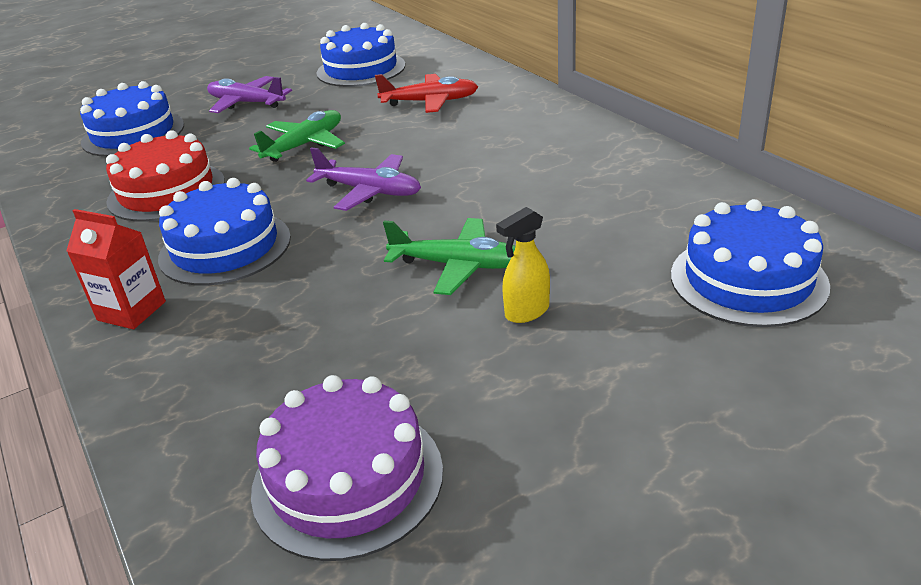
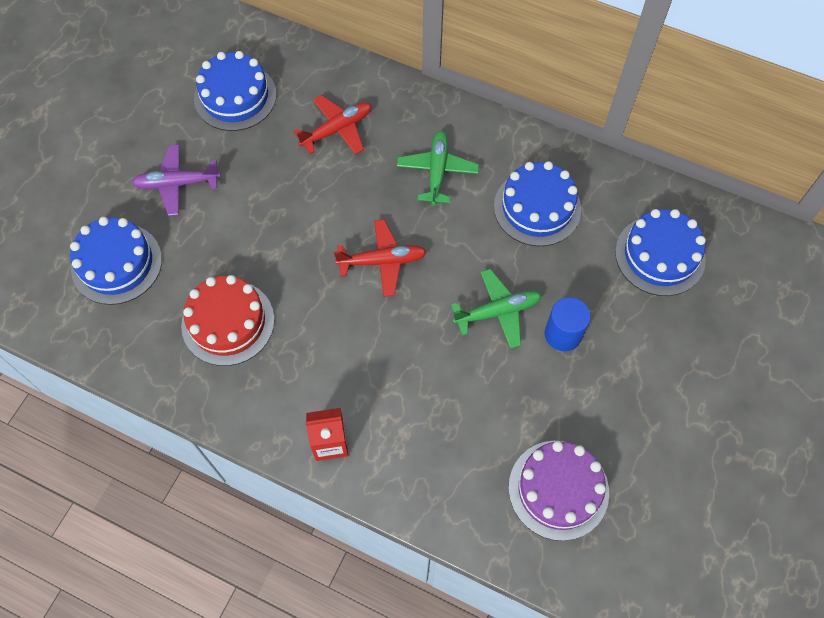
camera: 35 degrees left, 30 degrees up
(225, 247) = (334, 360): blue cake -> blue cake (537, 207)
(305, 145) = (284, 224): green plane -> green plane (437, 171)
(370, 191) = (382, 261): purple plane -> red plane
(526, 312) = (563, 334): yellow spray bottle -> blue cylinder

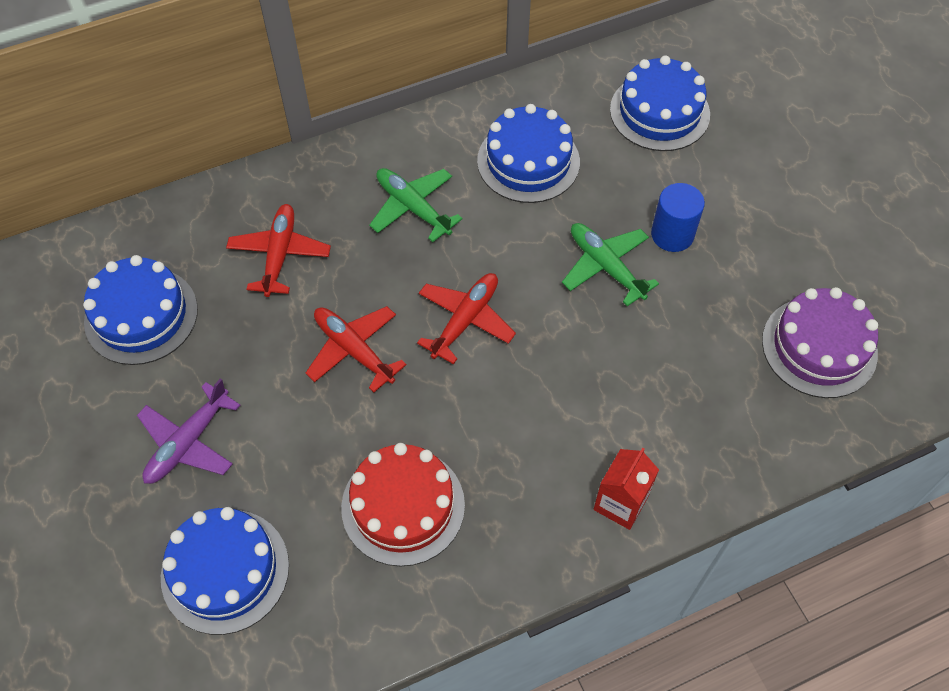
camera: 50 degrees left, 5 degrees down
(307, 218) = (353, 350): none -> red plane
(498, 312) = (605, 266): green plane -> green plane turned 60 degrees counterclockwise

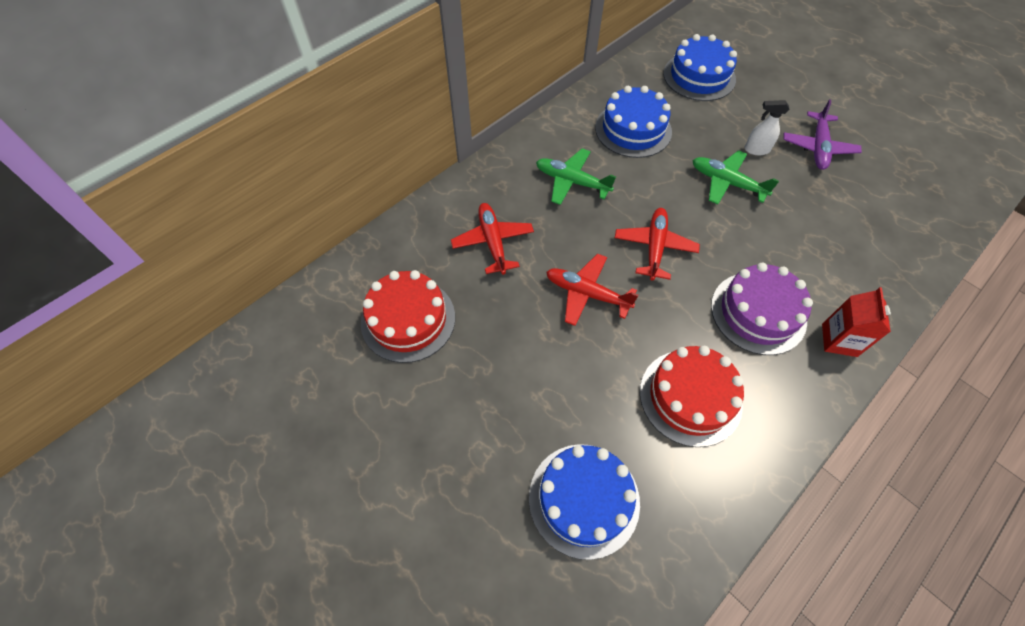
camera: 20 degrees left, 0 degrees up
(141, 315) = (408, 319): blue cake -> red cake
(188, 443) = (498, 406): purple plane -> purple plane (818, 147)
(672, 234) = (756, 150): blue cylinder -> white spray bottle
(819, 347) = (894, 193): purple cake -> purple cake (758, 312)

